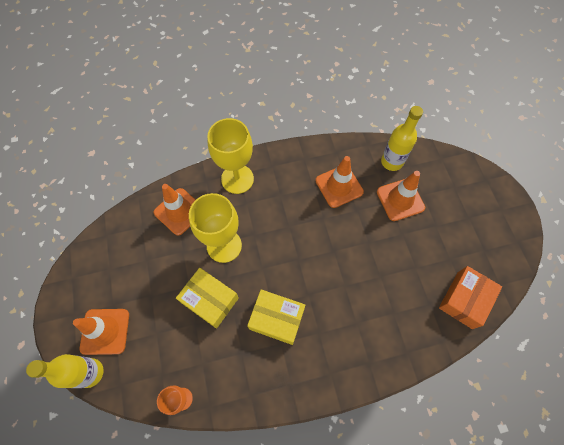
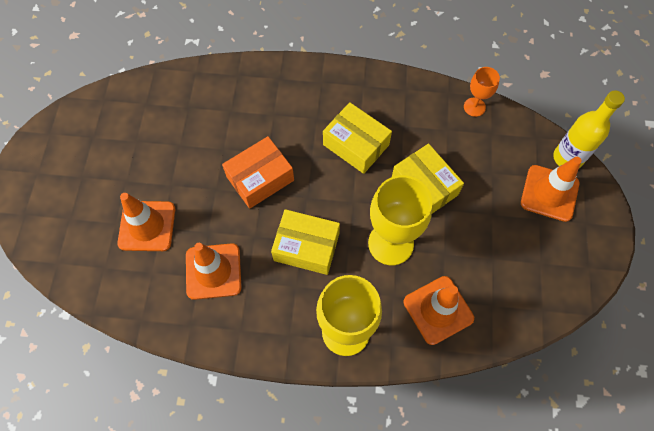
camera: 160 degrees left, 0 degrees up
(283, 223) = (306, 247): none -> yellow box
(392, 162) = (124, 281): yellow bottle -> none
(464, 300) = (150, 99): orange box -> orange box (260, 178)

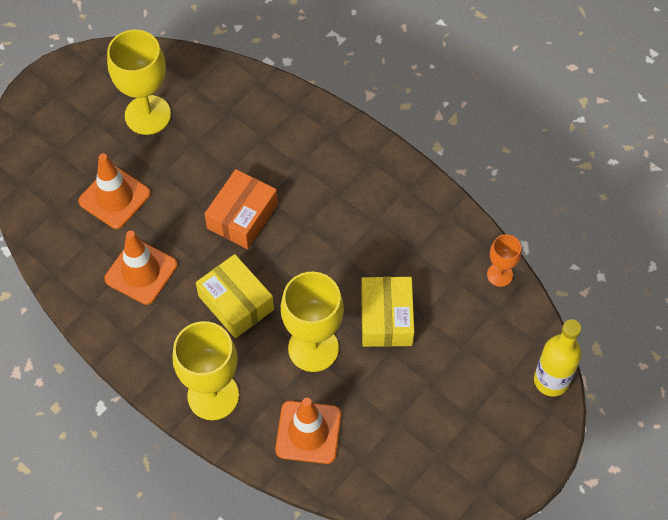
camera: 35 degrees right, 5 degrees down
(126, 146) = (148, 115): none -> yellow goblet
(260, 178) = (242, 216): orange box -> orange box turned 60 degrees counterclockwise
(356, 144) = (354, 240): yellow box -> none
(549, 193) = (503, 400): orange traffic cone -> none

